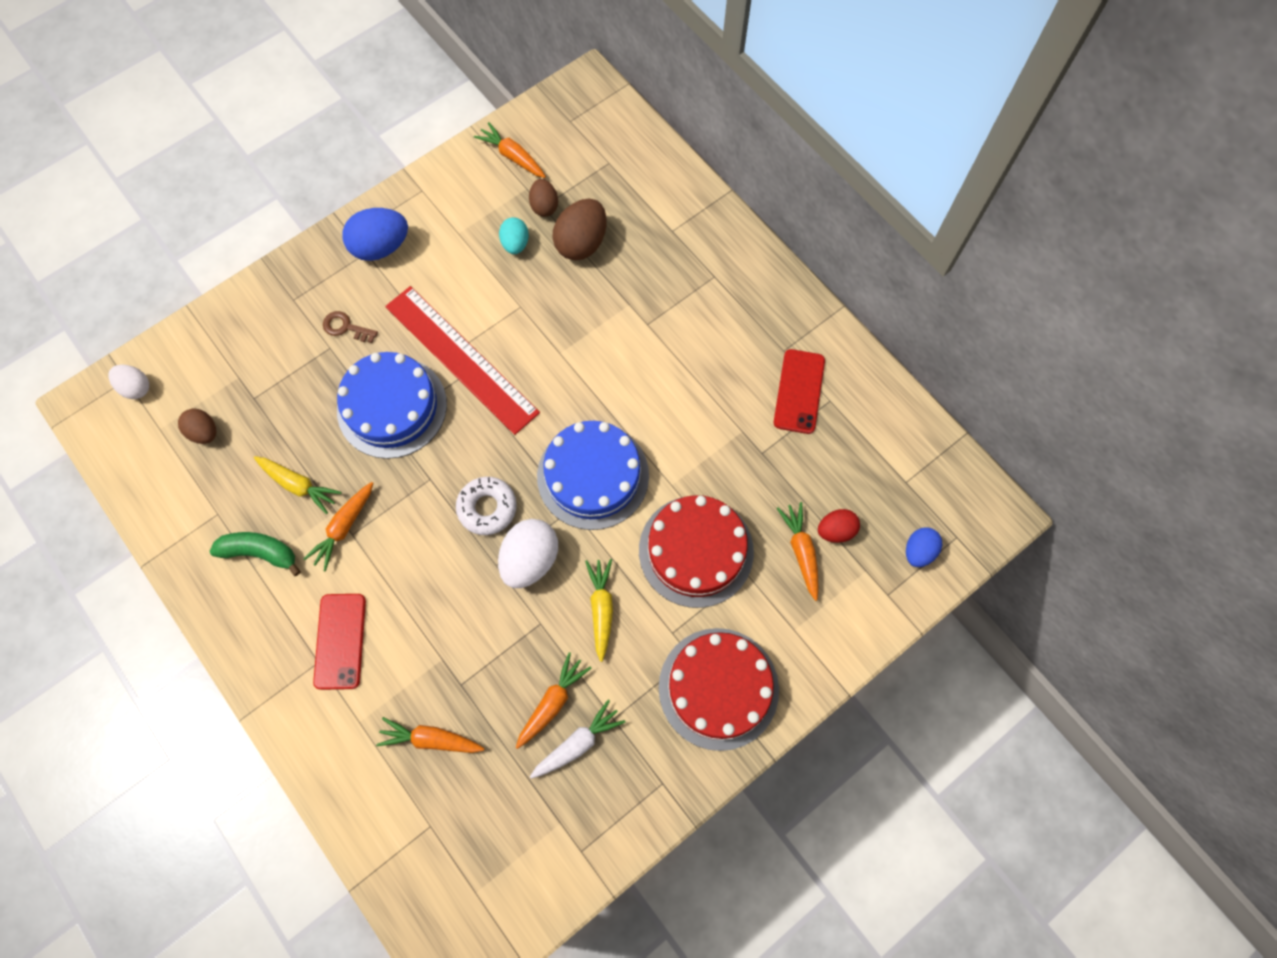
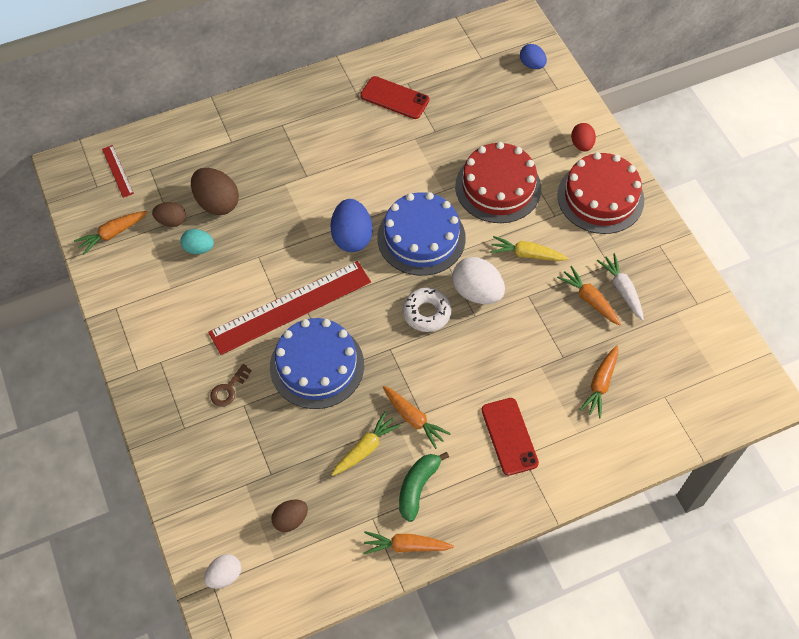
camera: 75 degrees left, 10 degrees down
(340, 641) = (509, 436): red phone -> red phone turned 60 degrees clockwise
(381, 247) = (159, 349): blue egg -> blue egg (352, 237)
(596, 133) = (117, 171): none -> red ruler
(801, 551) = (514, 127): orange carrot -> orange carrot (405, 546)
(835, 530) = (505, 104): red egg -> red egg (581, 144)

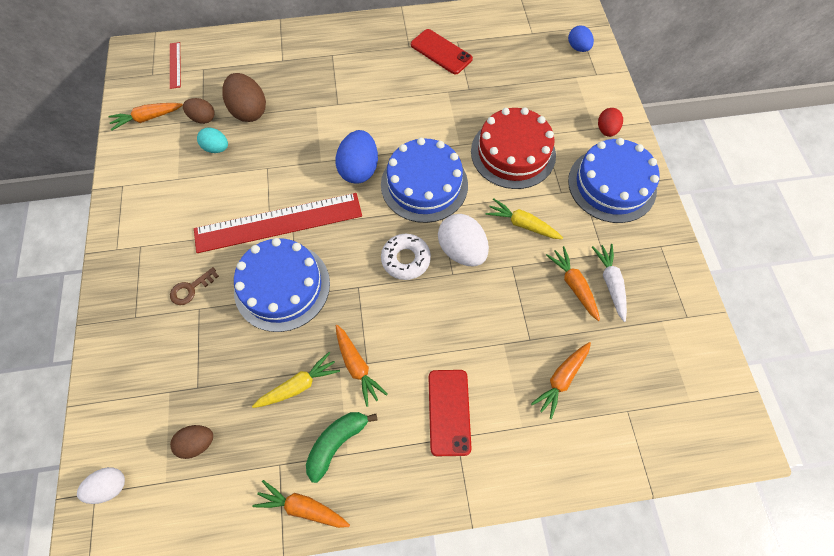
camera: 15 degrees right, 5 degrees up
(600, 197) = (611, 185): red cake -> blue cake

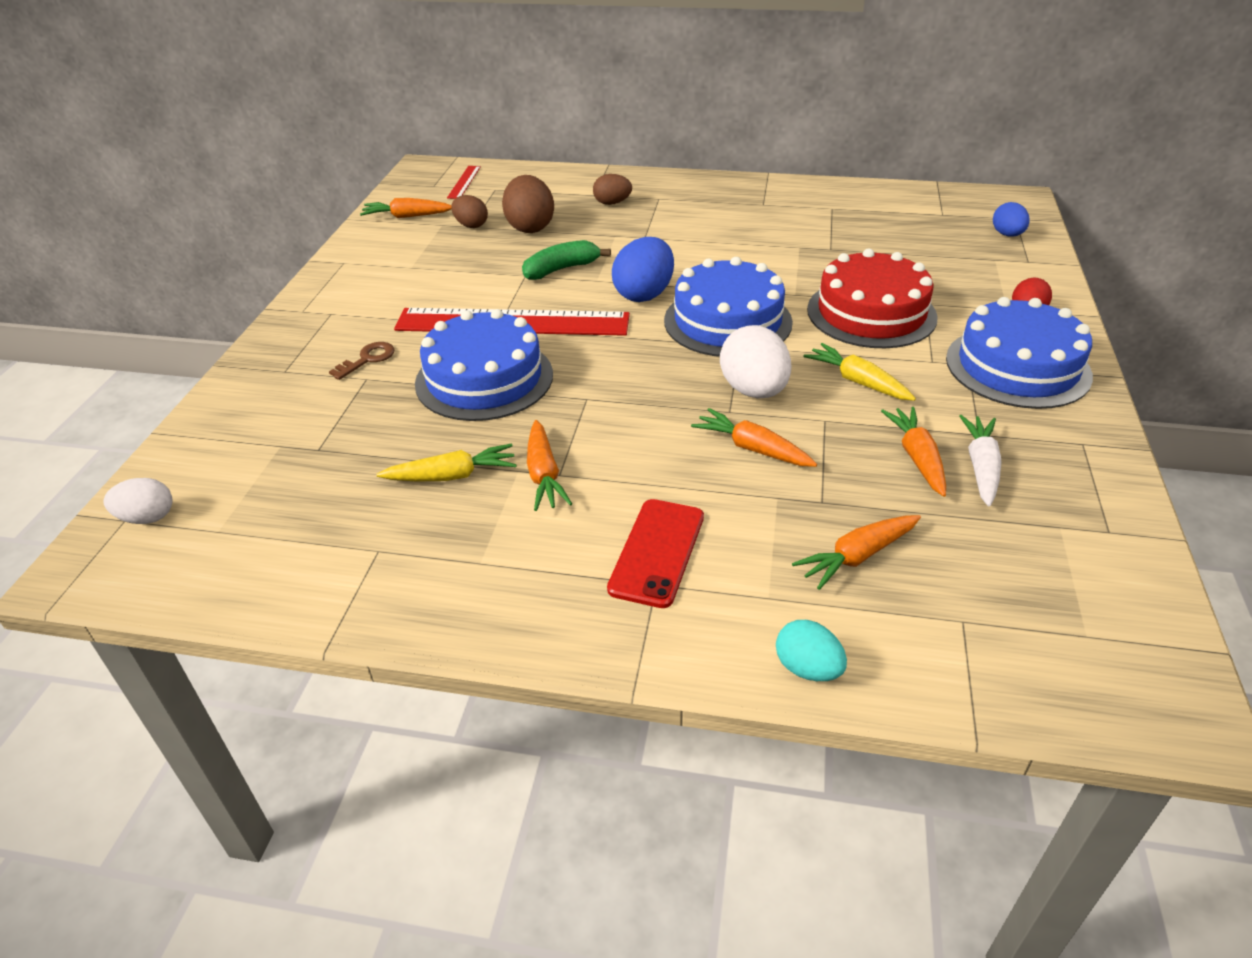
camera: 20 degrees right, 25 degrees down
(191, 289) = (368, 359): brown key -> brown key turned 150 degrees clockwise
(197, 443) = (284, 502): brown egg -> brown egg (612, 203)
(217, 148) = (473, 250): turquoise egg -> turquoise egg (807, 668)
(302, 507) = (383, 604): orange carrot -> orange carrot (752, 448)
(337, 442) = (472, 546): green banana -> green banana (561, 269)
(405, 259) = (667, 385): white donut -> none
(441, 52) = (805, 214): red phone -> none

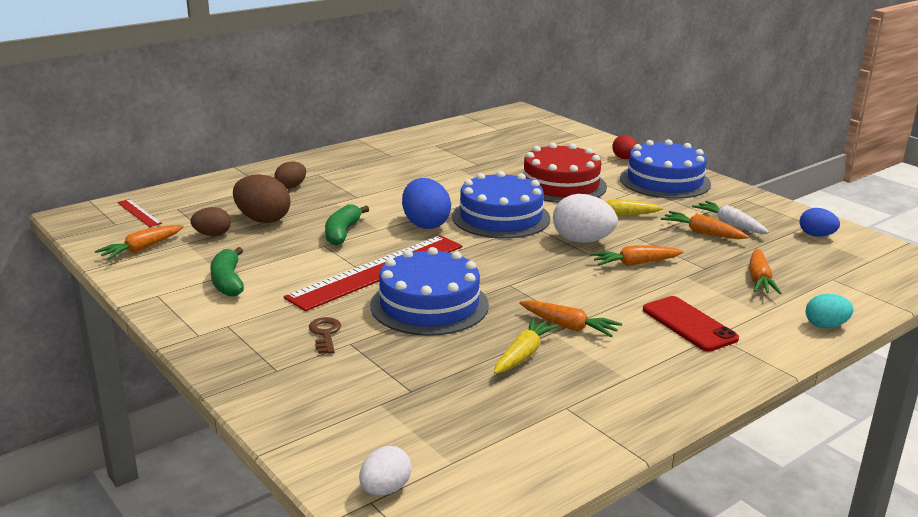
camera: 50 degrees left, 15 degrees down
(401, 274) = (228, 281): none -> green banana
(1007, 235) = (548, 128): blue egg -> blue egg (816, 235)

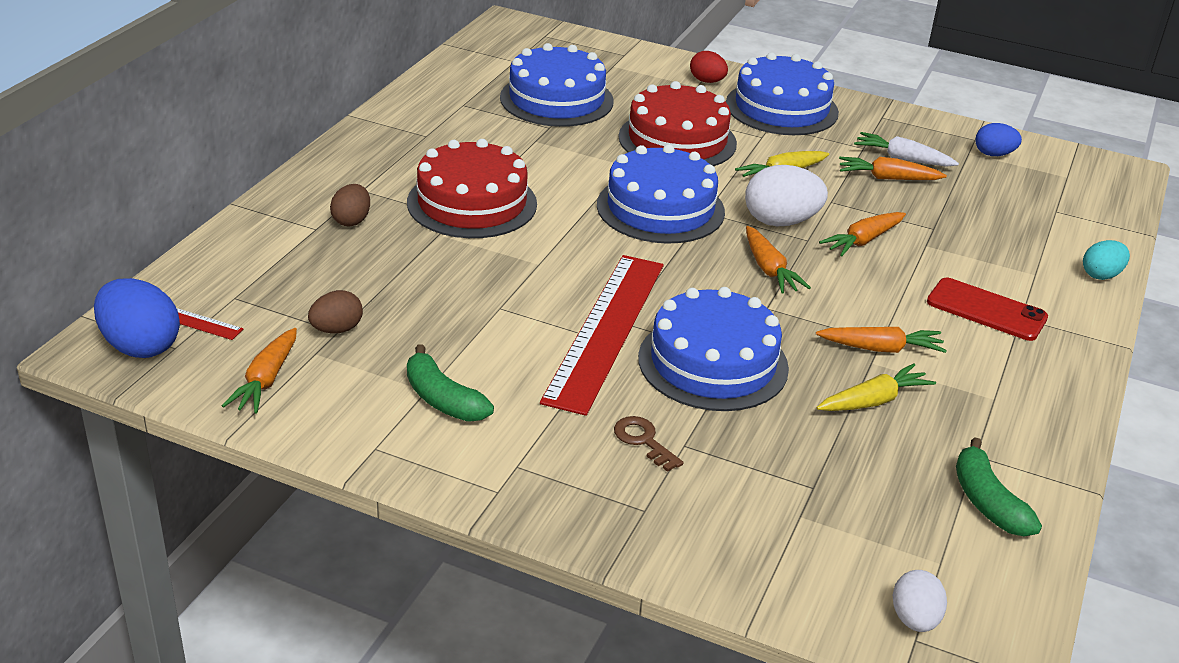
camera: 30 degrees left, 10 degrees up
(263, 220) = (376, 286): brown egg -> none
(342, 233) = (500, 281): green banana -> green banana (987, 501)
(376, 192) = (472, 203): none -> red cake
(425, 224) = (585, 241): blue egg -> blue egg (140, 346)
(501, 151) = (556, 99): none -> blue cake
(523, 354) = (874, 401): yellow carrot -> yellow carrot turned 60 degrees clockwise
(759, 279) = (995, 230): orange carrot -> orange carrot (769, 269)

